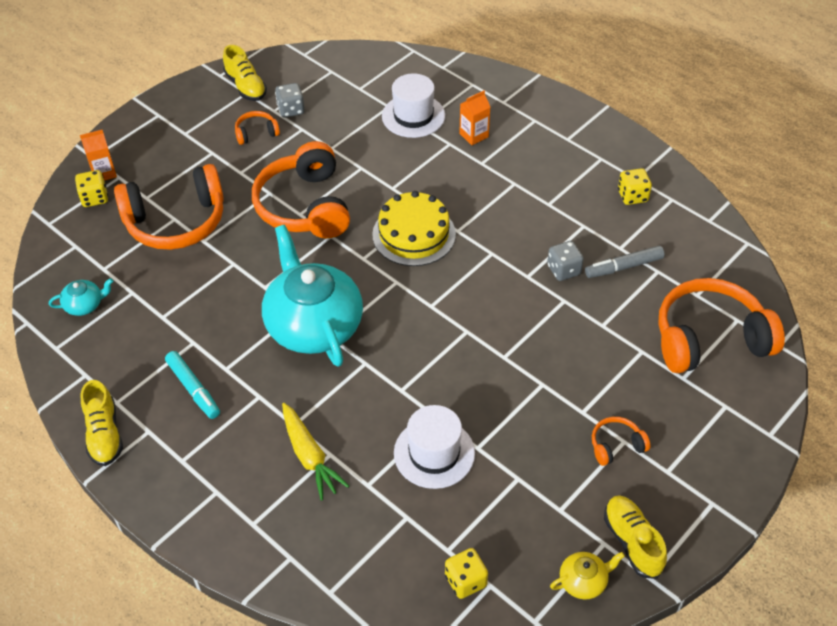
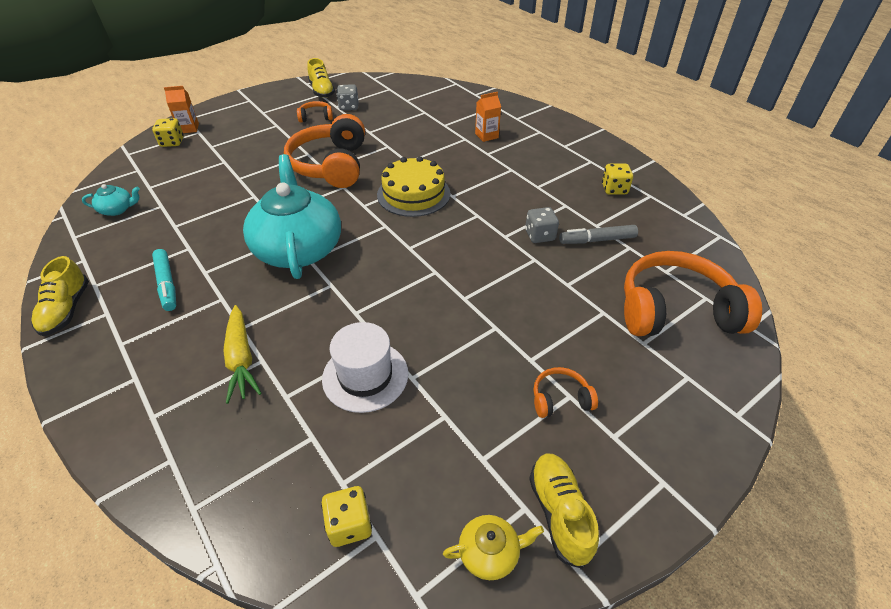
camera: 10 degrees right, 5 degrees down
(176, 222) = (224, 163): orange headphones -> none
(413, 116) = (442, 119): white hat -> none

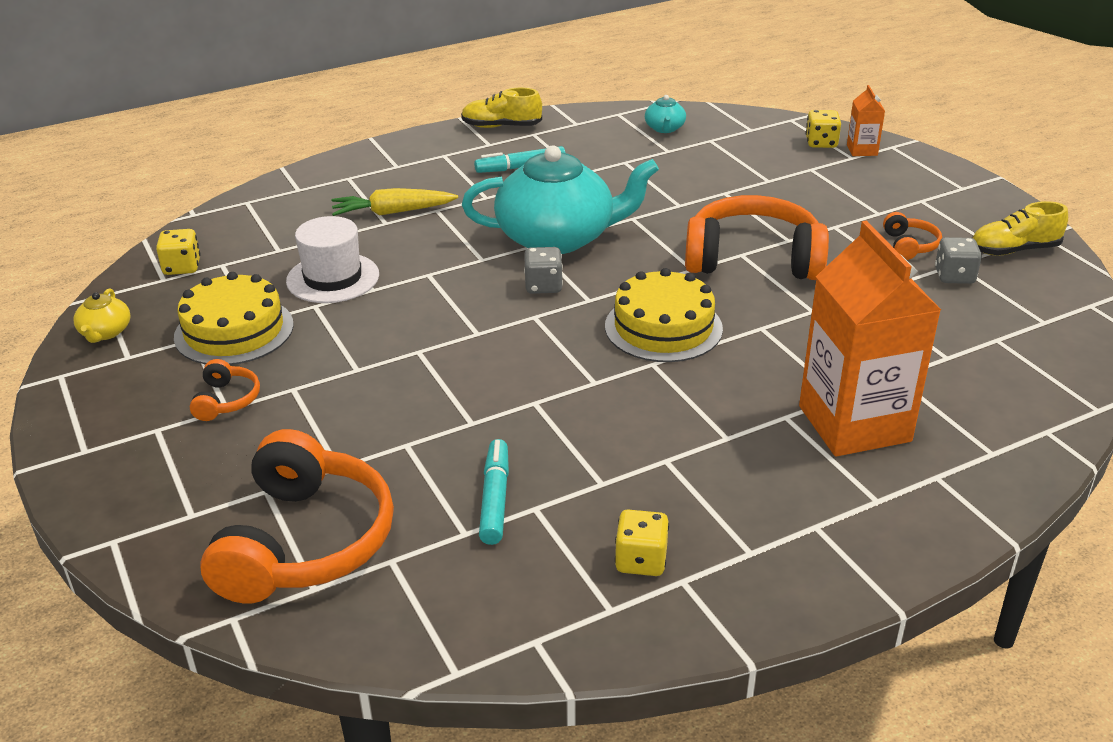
camera: 100 degrees right, 10 degrees down
(462, 428) = (234, 330): none -> yellow cake
(486, 136) = (854, 423): orange carton -> orange carton, size x2.32
(539, 235) = (525, 437): grey dice -> grey dice (543, 286)
(559, 513) = (108, 376): yellow shoe -> none
(597, 240) = (495, 499): grey marker -> turquoise marker

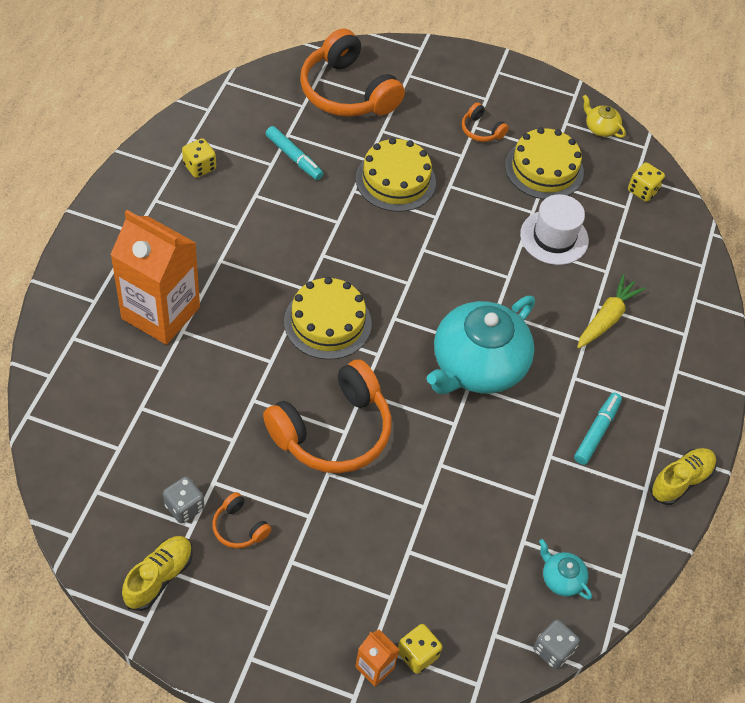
camera: 130 degrees right, 20 degrees up
(407, 406) = (395, 180): none -> yellow cake
(543, 286) = (432, 312): grey dice -> grey dice (553, 650)

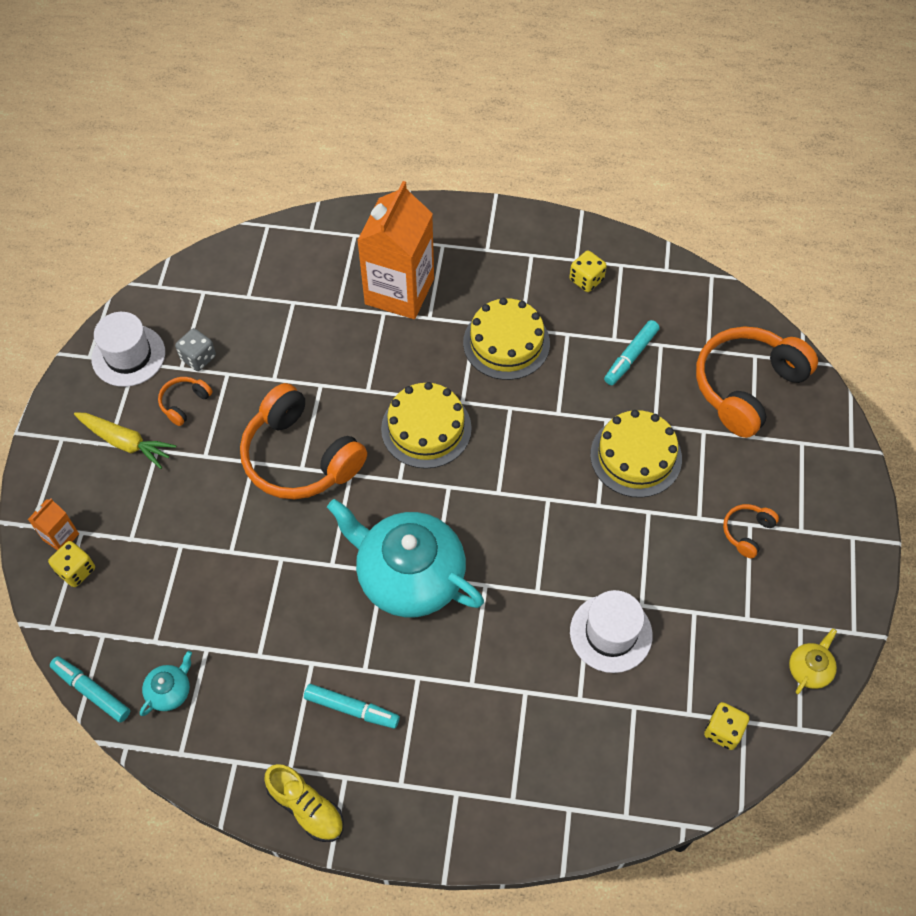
camera: 85 degrees right, 5 degrees up
(159, 577) = (128, 355): yellow shoe -> white hat
(544, 169) = (713, 610): yellow cake -> yellow cake (506, 343)
(553, 650) = (91, 691): grey dice -> turquoise marker
(606, 318) = (509, 705): yellow carrot -> yellow carrot (125, 442)

